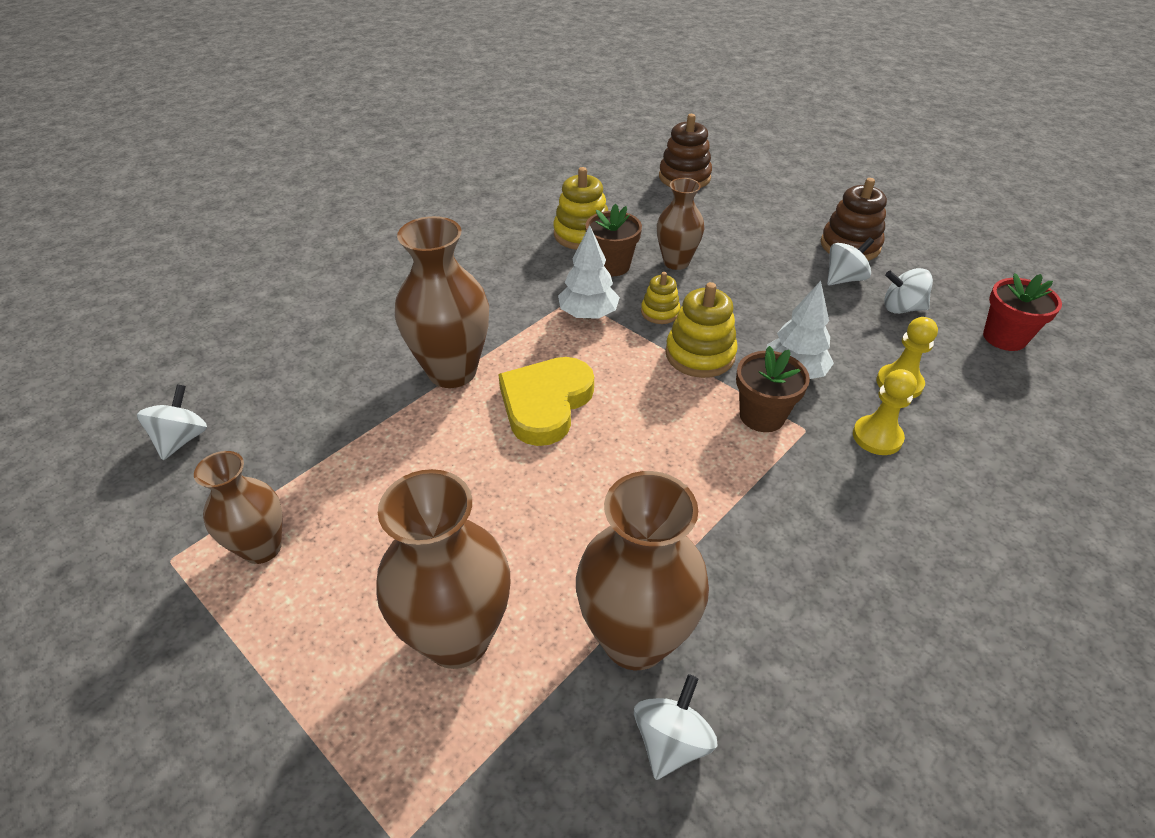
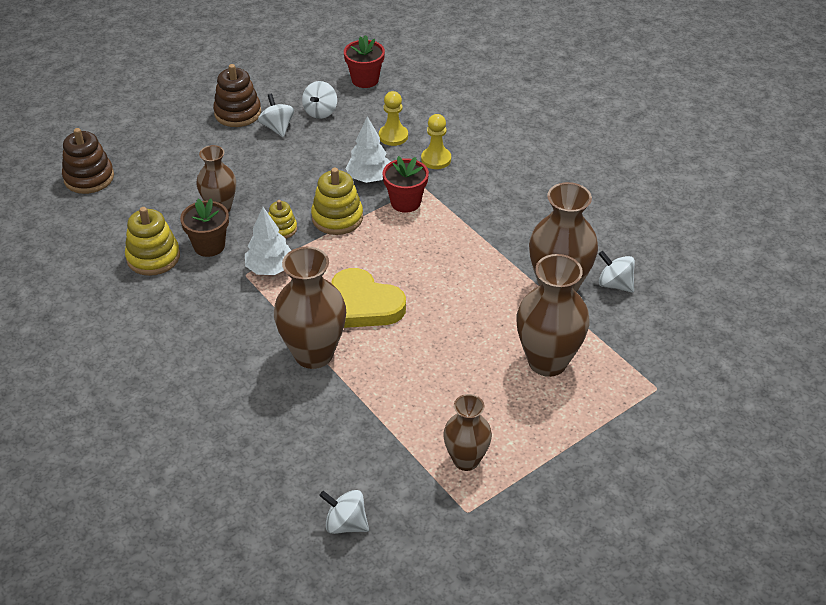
camera: 80 degrees left, 0 degrees up
(762, 416) = (405, 202): brown flower pot -> red flower pot

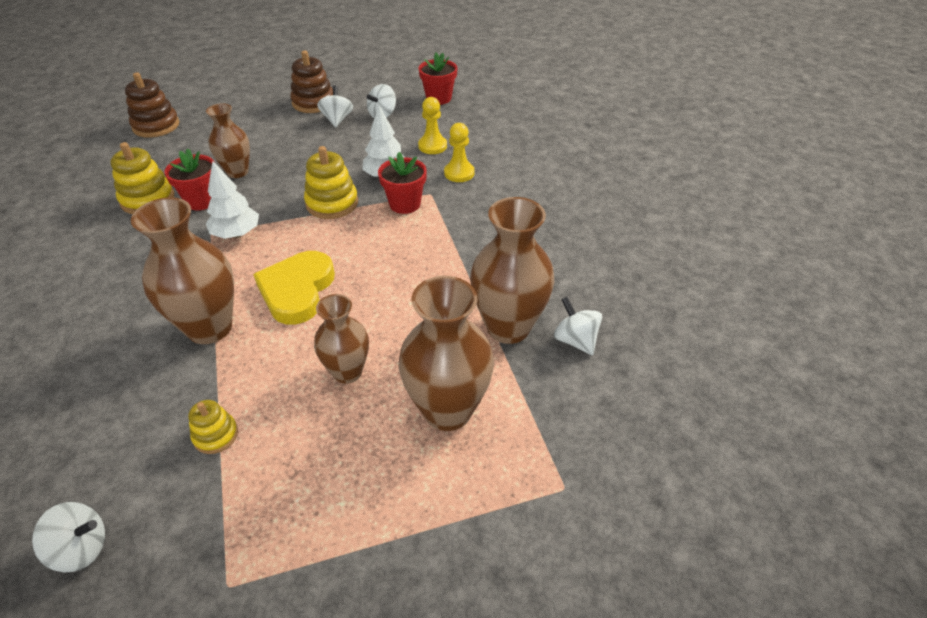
camera: 20 degrees right, 0 degrees up
(209, 246) = (202, 201): brown flower pot -> red flower pot
(281, 229) = (275, 201): yellow stacking toy -> yellow stacking toy (215, 435)
(345, 524) = (81, 548): white spinning top -> white spinning top turned 135 degrees clockwise
(364, 304) = (297, 290): yellow heart -> yellow heart turned 45 degrees clockwise
(466, 460) = (275, 509): brown vase -> brown vase (347, 372)

